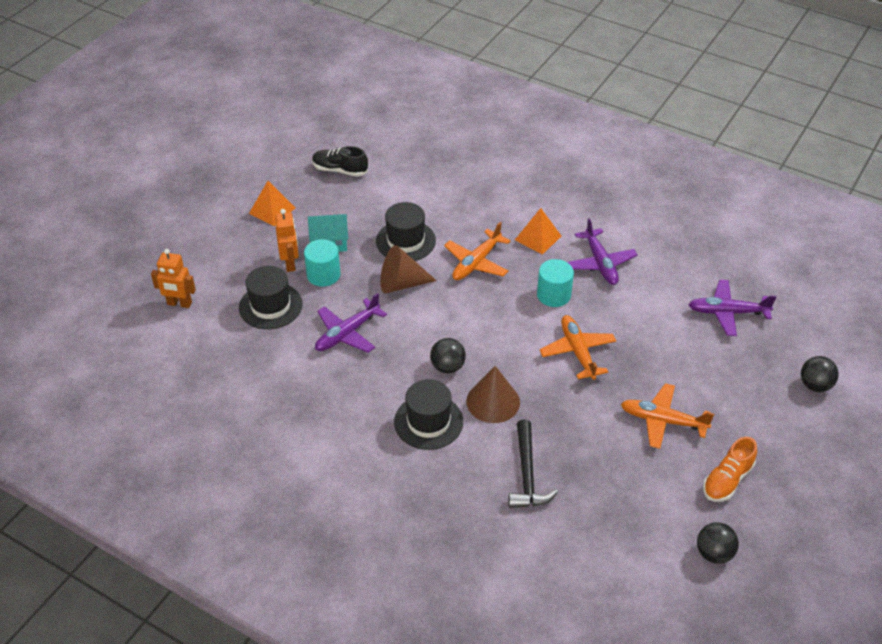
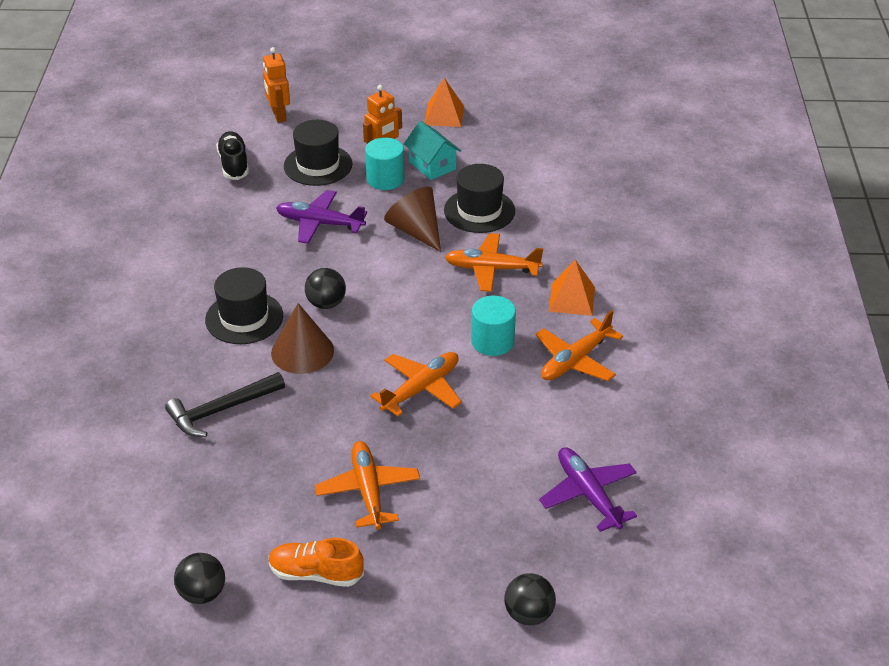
camera: 60 degrees right, 5 degrees down
(340, 170) = (541, 131): black shoe -> black shoe (234, 164)
(600, 263) = (575, 360): purple plane -> orange plane

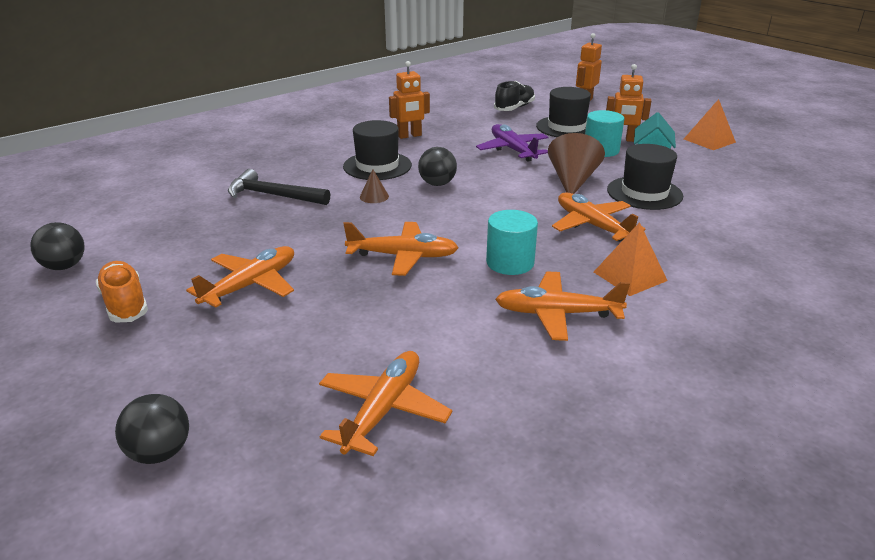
camera: 50 degrees right, 10 degrees down
(205, 263) = (409, 136): none -> orange robot
(302, 351) = (374, 196): brown cone -> brown cone, size x0.50
(588, 494) = (383, 410): purple plane -> orange plane

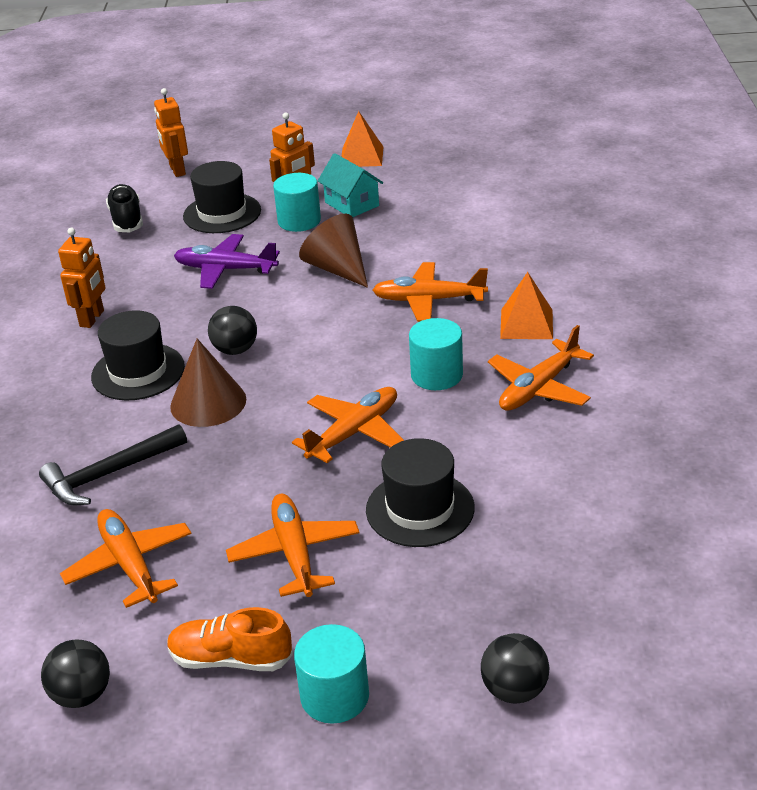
camera: 50 degrees left, 5 degrees up
(108, 361) = (334, 696): none -> turquoise cylinder
(374, 196) = (208, 402): brown cone -> brown cone, size x2.01
(383, 410) = (574, 537): orange plane -> orange plane (130, 565)
(644, 193) = (409, 243): black hat -> black hat (420, 509)

